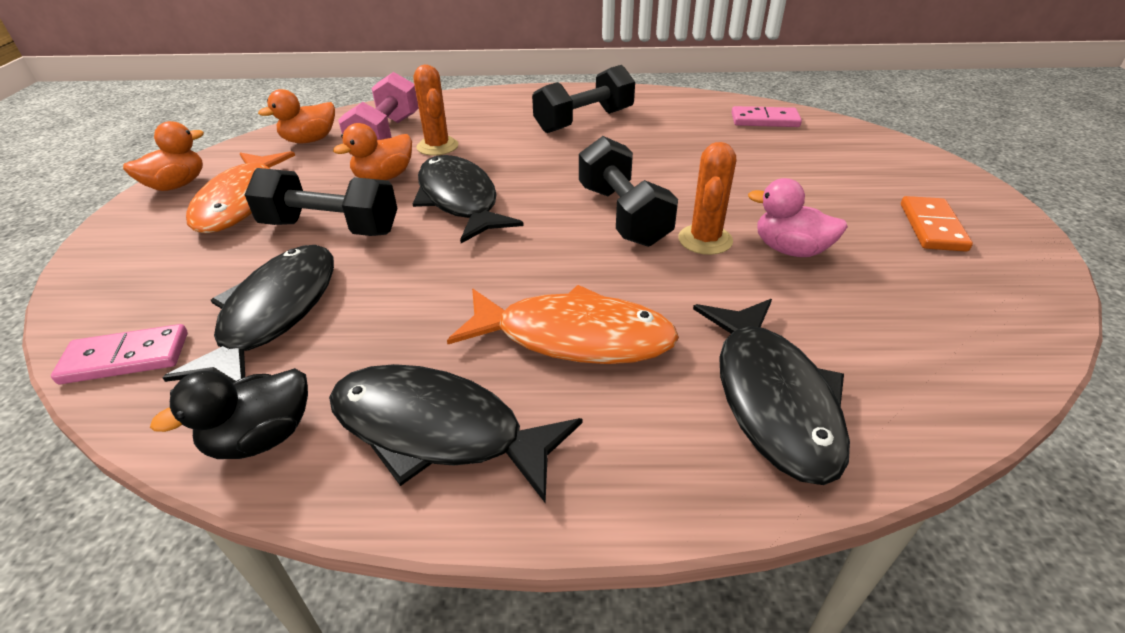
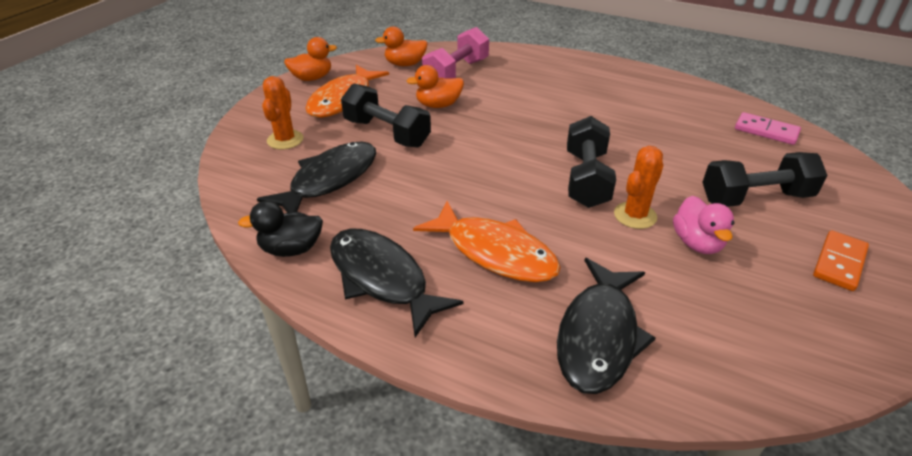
camera: 25 degrees right, 0 degrees up
(126, 358) = (244, 181): pink domino -> none
(437, 146) = (487, 90): orange cactus -> orange cactus (285, 140)
(460, 200) = (478, 135): black fish -> none
(584, 121) = (609, 95): black dumbbell -> black dumbbell (755, 198)
(790, 250) = (697, 243): pink duck -> pink duck turned 150 degrees counterclockwise

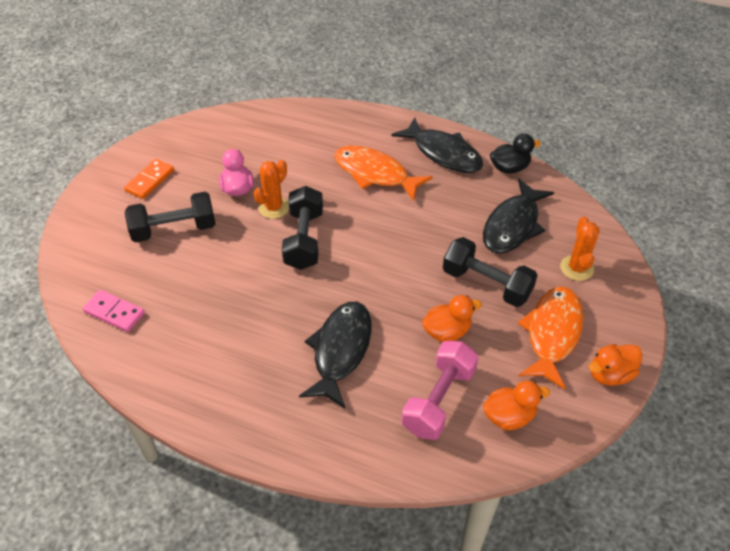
camera: 175 degrees right, 10 degrees up
(598, 335) = (316, 131): black fish -> black fish (340, 350)

